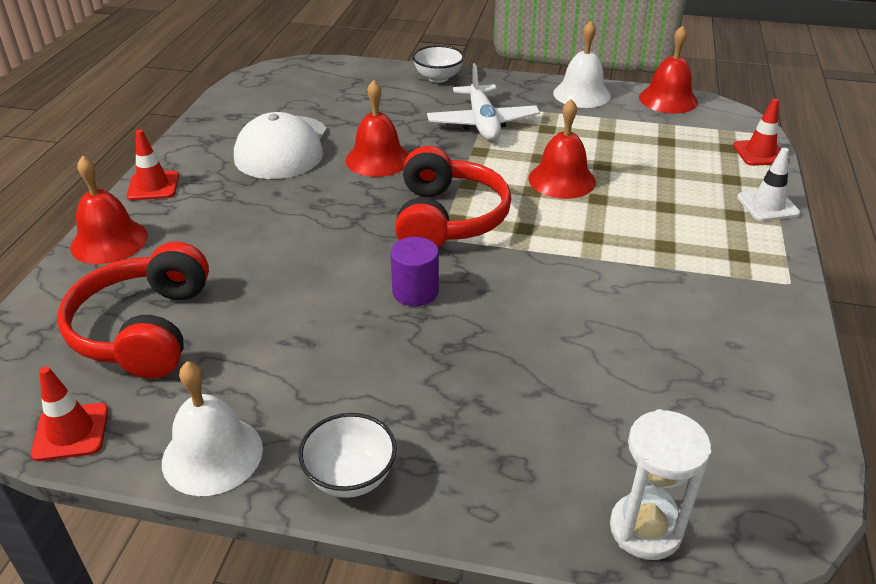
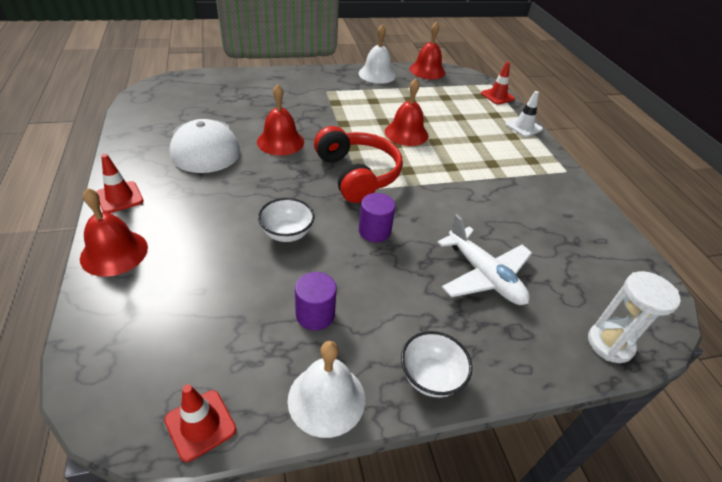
camera: 30 degrees left, 5 degrees up
(144, 329) = (199, 317): red headphones -> none
(268, 364) = (315, 314): none -> purple cylinder
(438, 78) = (279, 76): white bowl -> white bowl (287, 234)
(482, 123) = (331, 103): white plane -> white plane (484, 275)

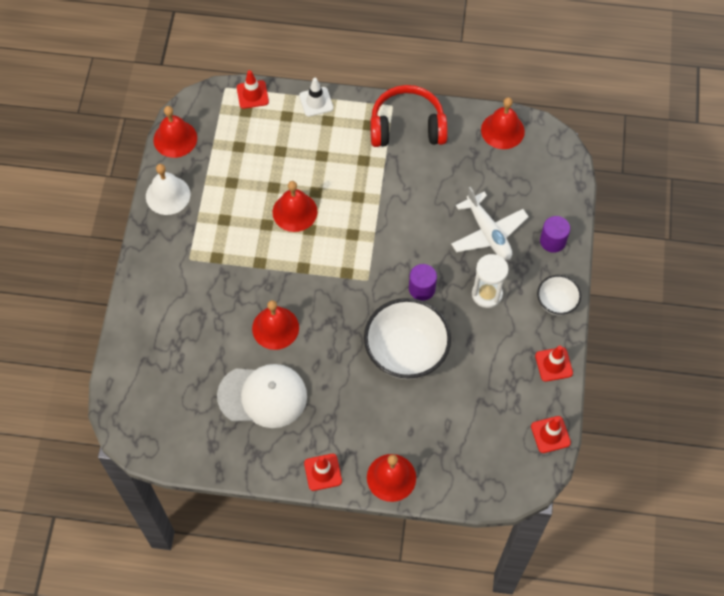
camera: 65 degrees left, 20 degrees up
(287, 234) = (406, 352): white bowl -> white bowl, size x1.92
(315, 314) = (490, 354): purple cylinder -> purple cylinder (552, 241)
(326, 399) = (553, 364): white bell -> red traffic cone
(357, 174) = (346, 277): red headphones -> red headphones (407, 127)
(484, 275) = (488, 233): white plane -> white plane turned 75 degrees clockwise
(610, 344) = (564, 188): white hourglass -> white hourglass (487, 294)
(626, 260) = (502, 130): none -> red bell

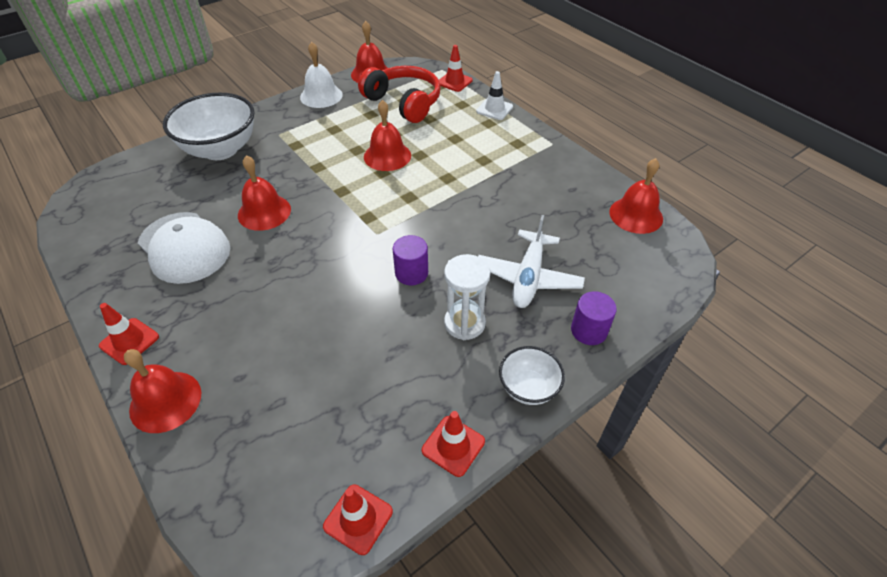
camera: 45 degrees right, 15 degrees down
(406, 352) = (330, 309): white bowl -> white bowl (220, 150)
(407, 127) = (548, 162): red headphones -> red headphones (404, 103)

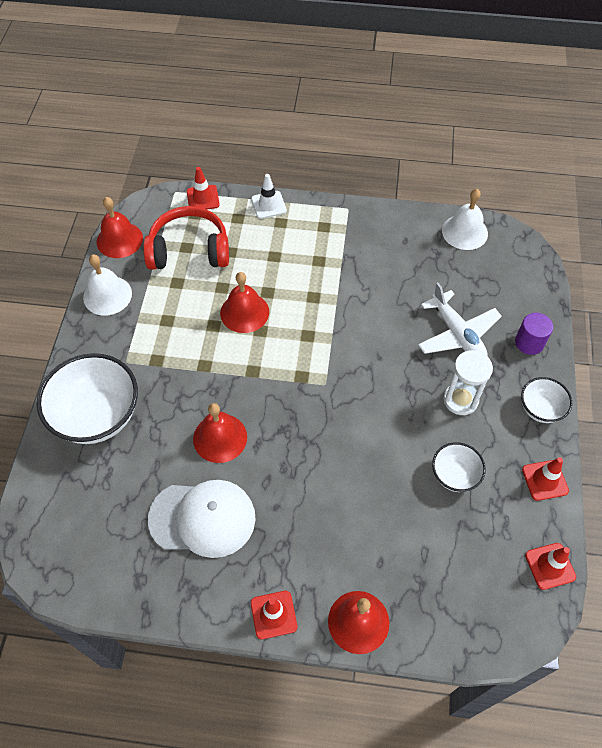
camera: 45 degrees left, 10 degrees up
(381, 371) = (454, 475): none -> white bowl
(411, 273) = (386, 394): purple cylinder -> none
(636, 215) = (464, 232): red bell -> white bell

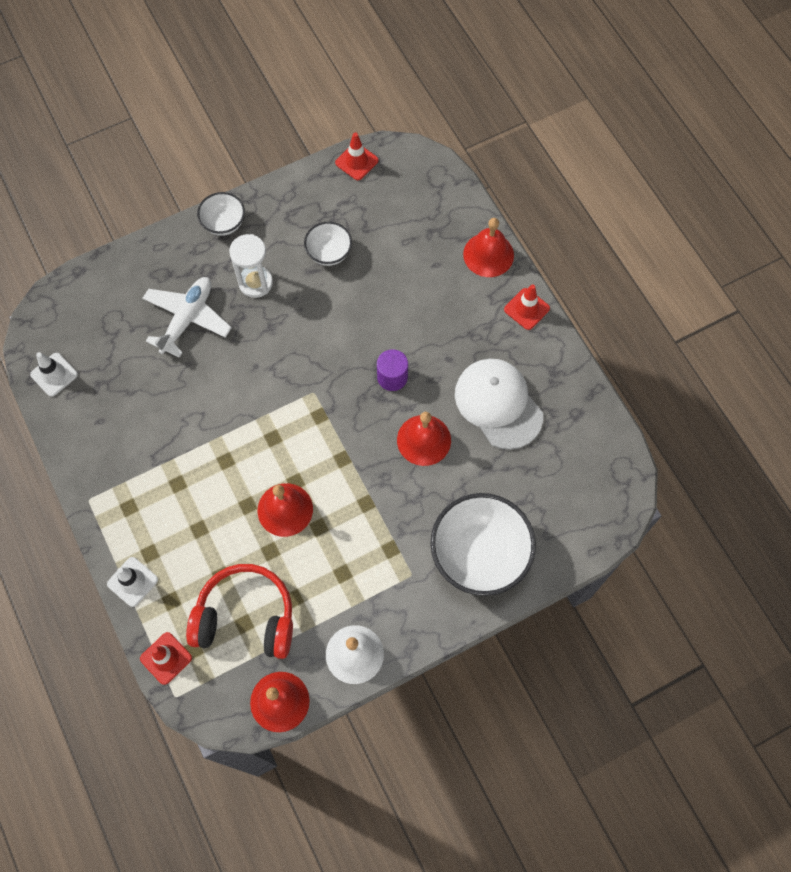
camera: 125 degrees left, 10 degrees up
(189, 250) = (246, 617): red headphones -> red headphones turned 135 degrees clockwise
(464, 232) = (54, 374): white bell -> white traffic cone
(529, 342) = (159, 261): purple cylinder -> purple cylinder (392, 377)
(545, 480) = (288, 193): red traffic cone -> none

